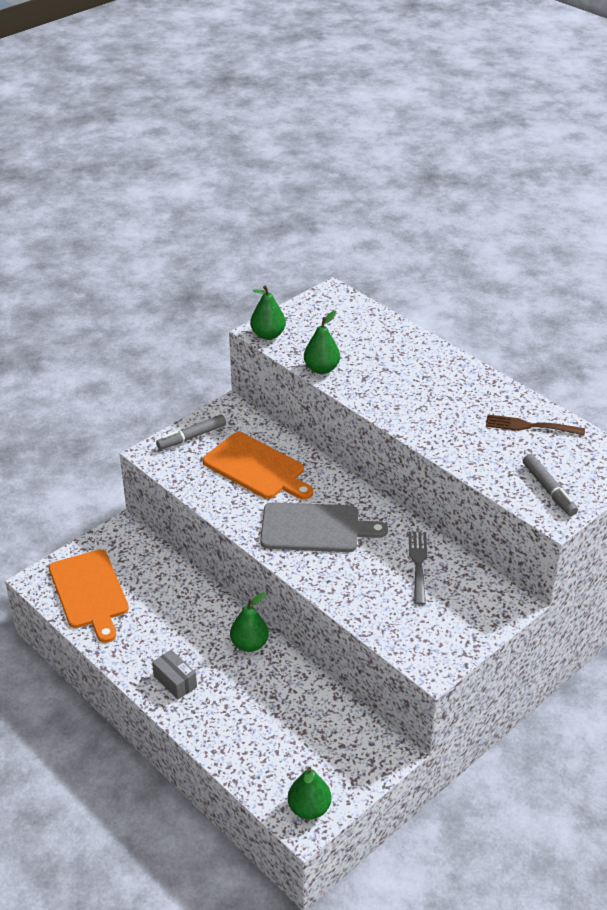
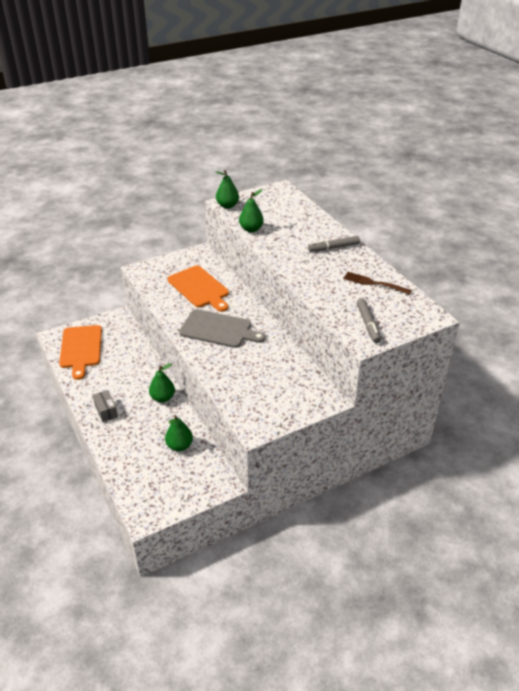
camera: 15 degrees right, 0 degrees up
(191, 437) = (168, 264): grey marker -> grey marker (333, 248)
(309, 808) = (152, 508): green pear -> green pear (179, 446)
(418, 564) = (275, 363): grey fork -> none

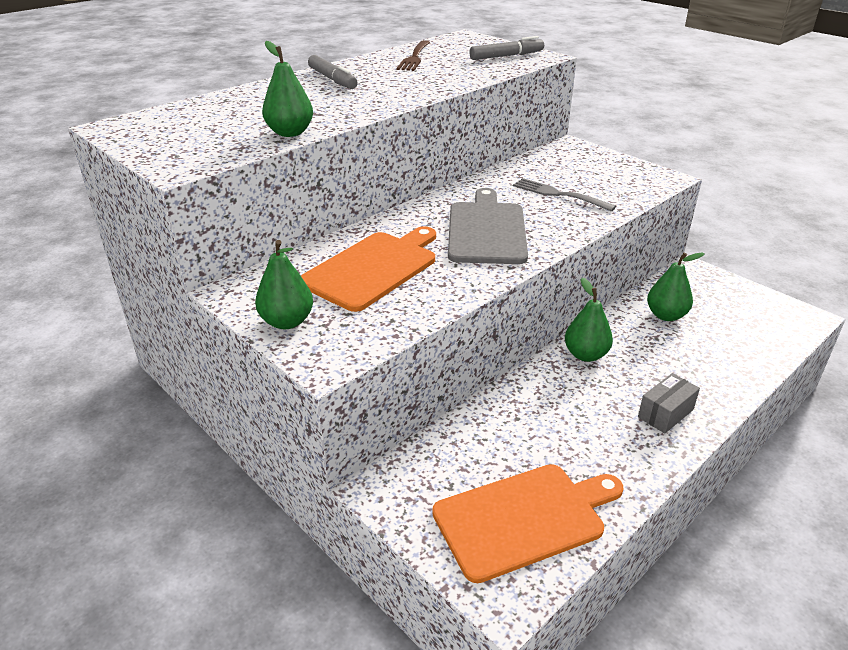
camera: 105 degrees left, 5 degrees down
(227, 206) = (192, 163): green pear -> green pear (287, 322)
(249, 369) = (560, 195): none -> grey fork

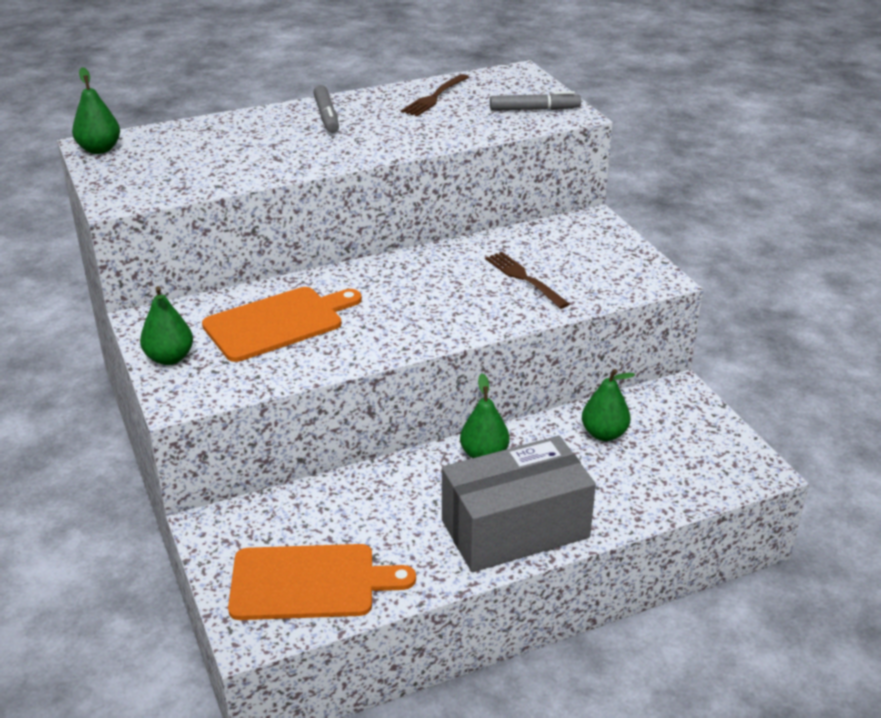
camera: 20 degrees right, 0 degrees up
(290, 133) = (235, 178): green pear -> green pear (99, 149)
(486, 230) = (415, 304): grey cutting board -> none
(560, 195) = (525, 279): grey fork -> brown fork
(665, 413) = (515, 529): grey box -> grey box, size x2.40

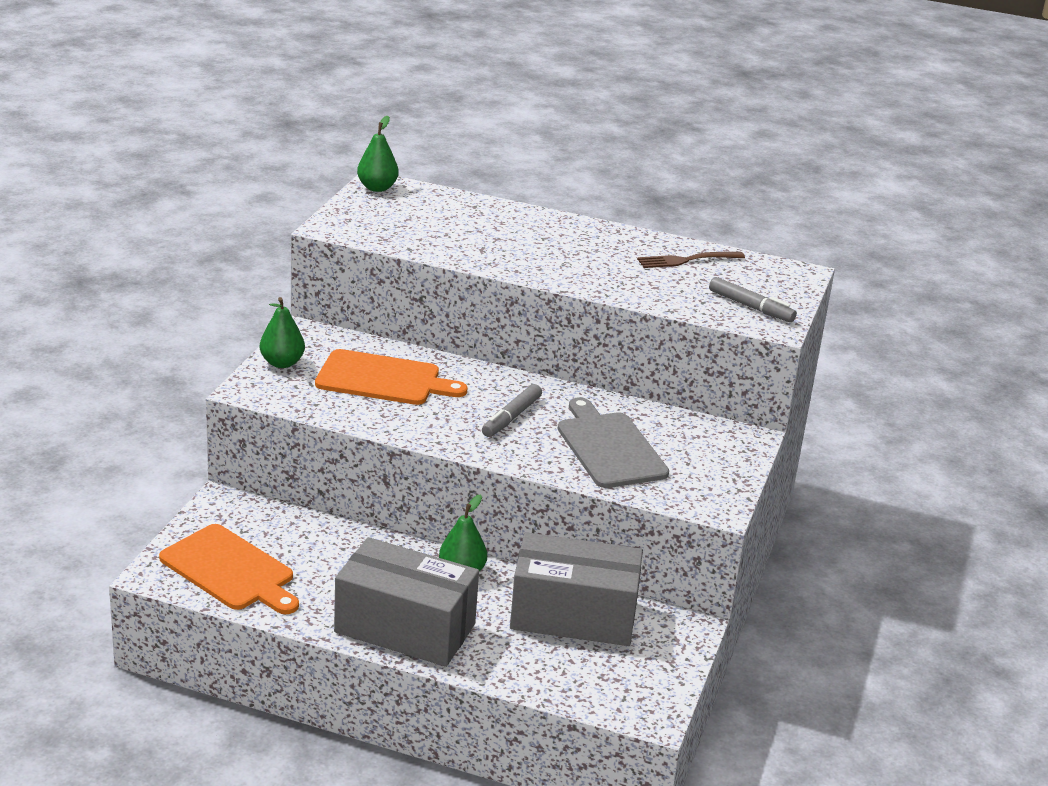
camera: 40 degrees right, 5 degrees down
(326, 116) = (574, 236): grey marker -> grey marker (511, 417)
(525, 279) = (609, 447): brown fork -> grey cutting board
(604, 434) = (573, 615): green pear -> grey box

